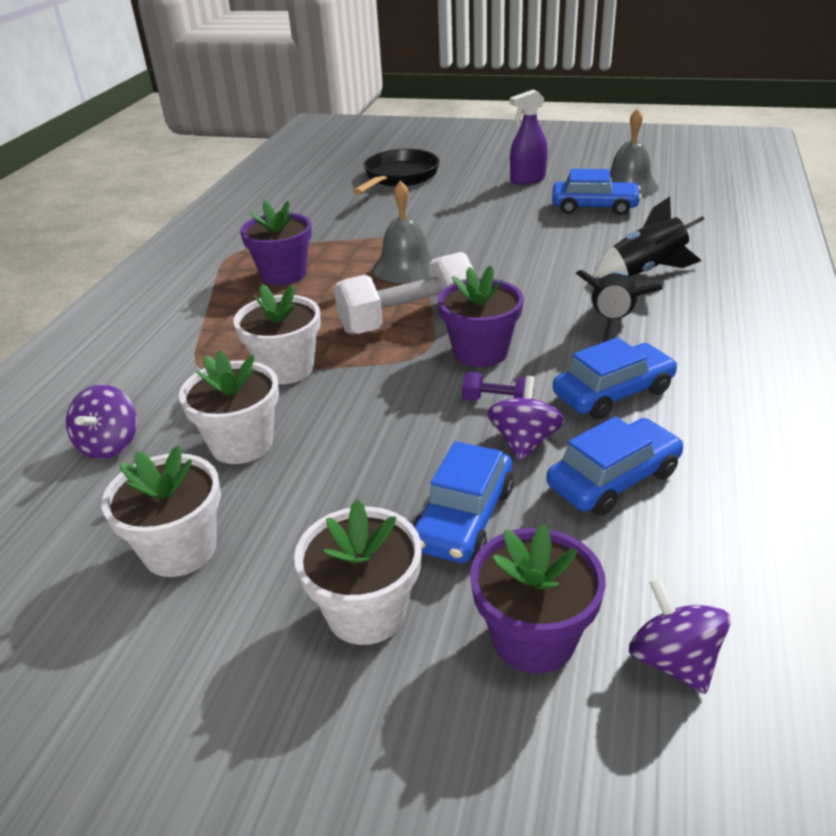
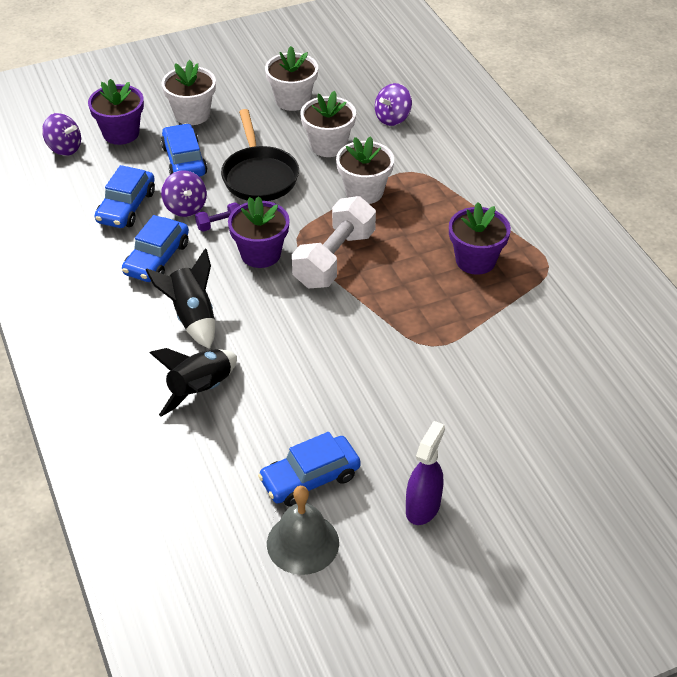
camera: 140 degrees right, 10 degrees up
(110, 444) = (392, 118): purple spinning top -> purple spinning top turned 105 degrees counterclockwise
(399, 177) = (562, 445): black pan -> black pan (259, 176)
(406, 267) = (394, 309): grey bell -> none

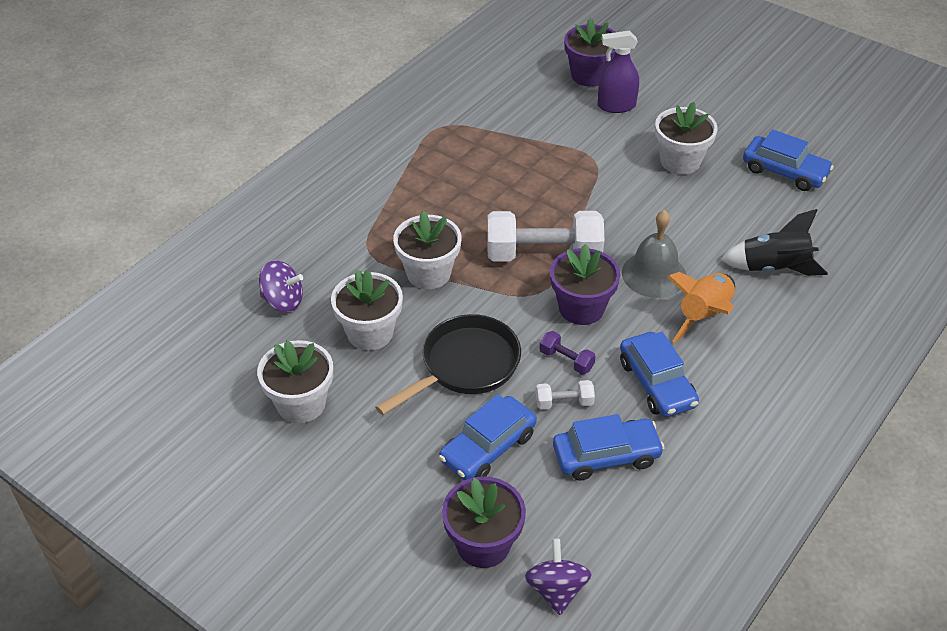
camera: 120 degrees left, 0 degrees up
(157, 258) = (657, 383): blue car -> blue car turned 75 degrees clockwise
(185, 207) = (564, 402): purple spinning top -> white dumbbell
(192, 114) = (394, 490): white flower pot -> white flower pot (680, 161)
(192, 317) = (704, 316): black rocket -> orange rocket
(303, 543) = (837, 153): grey bell -> grey bell (654, 274)
(423, 507) = (747, 112): purple spray bottle -> purple spray bottle (616, 106)
(475, 260) = (469, 168): purple flower pot -> purple flower pot (589, 75)

